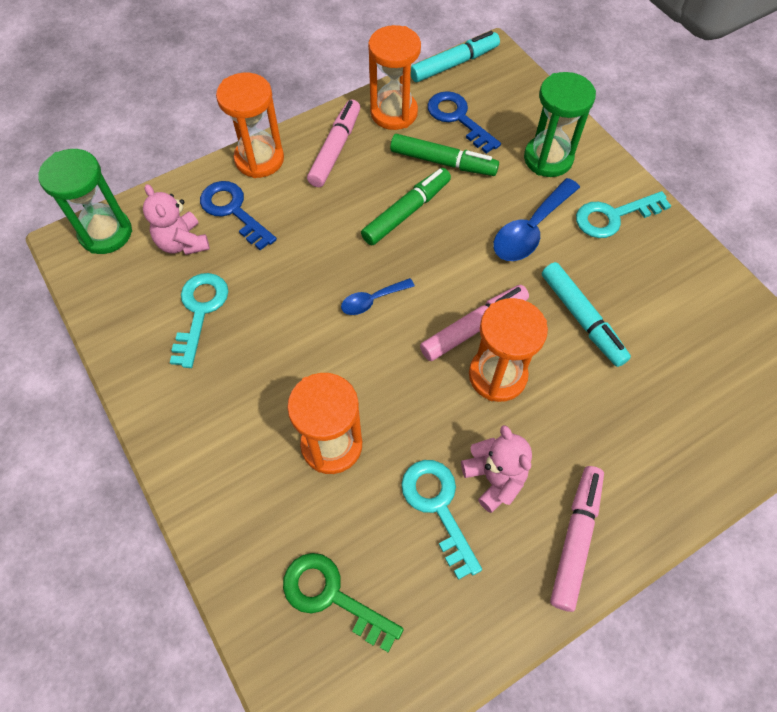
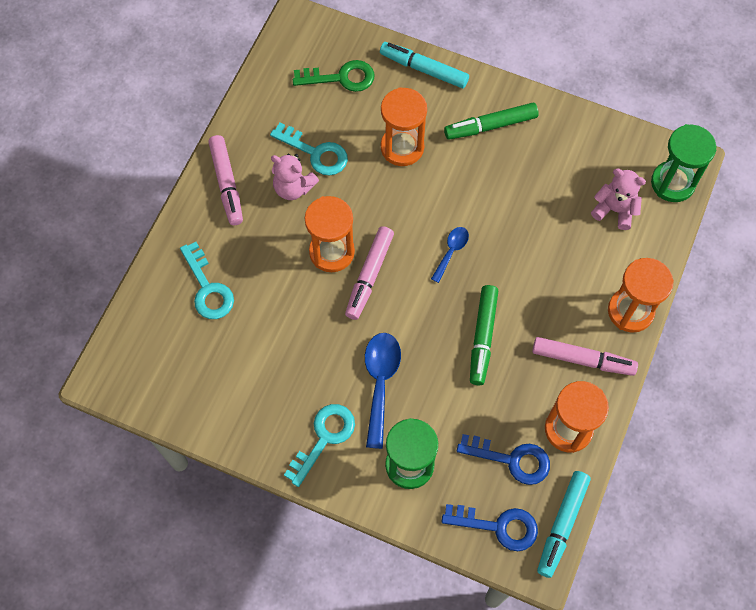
camera: 145 degrees right, 5 degrees up
(200, 311) = (555, 173): turquoise key -> turquoise key (208, 288)
(233, 211) = (606, 256): blue key -> blue key (498, 526)
(335, 149) = (583, 359): pink marker -> pink marker turned 60 degrees counterclockwise
(443, 162) = (490, 404): green marker -> green marker (490, 126)
(582, 319) = (299, 330): turquoise marker -> turquoise marker (423, 69)

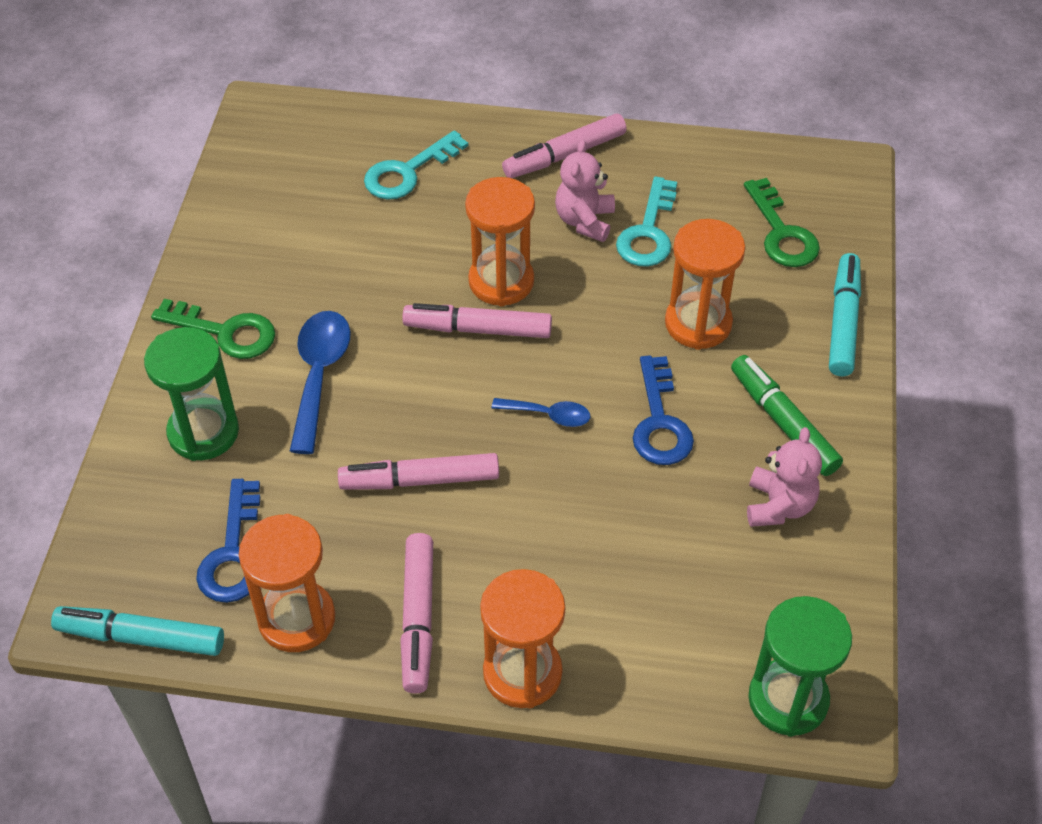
camera: 75 degrees right, 15 degrees down
(324, 438) = (225, 332): turquoise key -> green key
(380, 382) = (319, 375): blue spoon -> blue spoon turned 75 degrees counterclockwise
(482, 337) = (420, 480): green marker -> pink marker
(498, 526) = (128, 555): blue key -> blue key (660, 422)
(614, 210) = (701, 619): pink teddy bear -> pink teddy bear (779, 506)

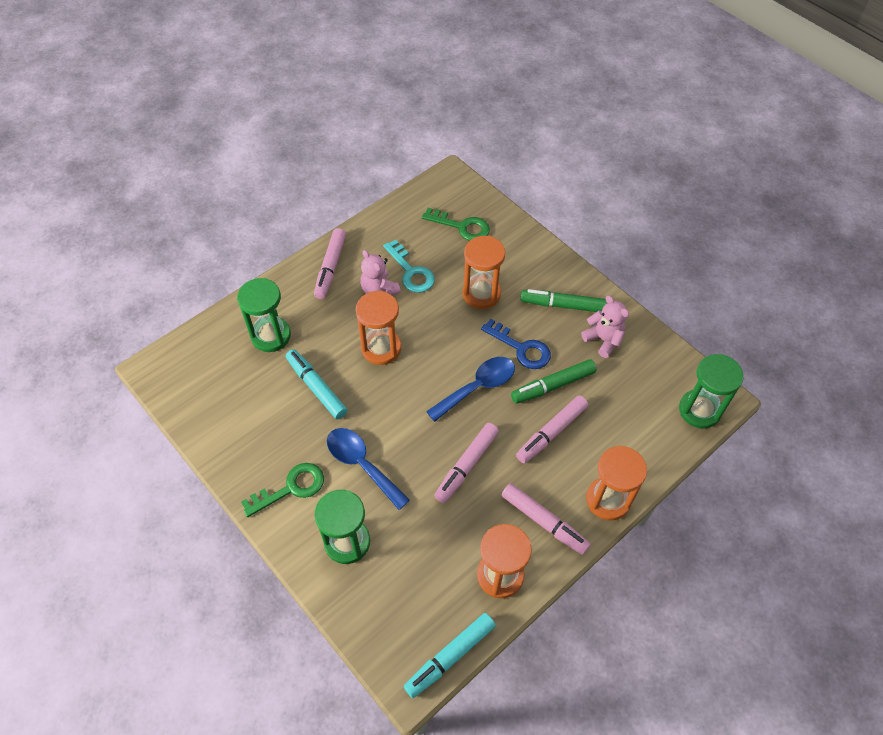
camera: 50 degrees left, 5 degrees up
(233, 553) = (436, 578): blue key -> none
(408, 172) = (271, 336): turquoise key -> green hourglass
(477, 329) = (400, 378): pink marker -> pink marker (551, 433)
(549, 415) = (478, 387): blue spoon -> blue spoon, size x1.75
(638, 495) = (553, 386): none -> green marker
(843, 322) = (530, 244): turquoise marker -> turquoise marker (316, 387)

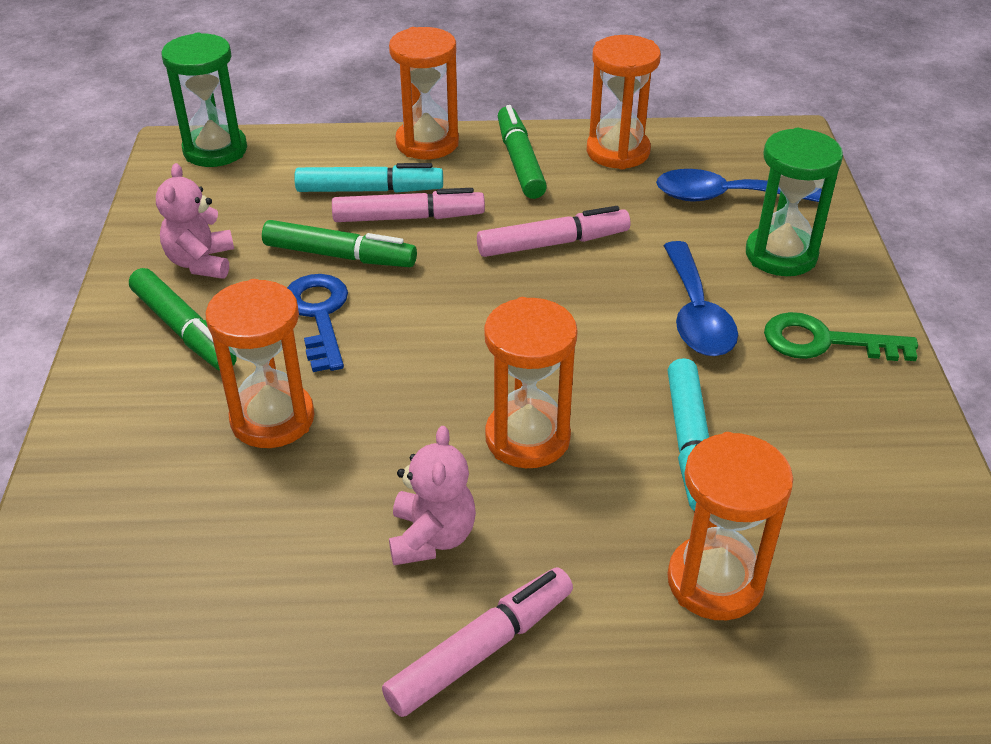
camera: 140 degrees left, 15 degrees down
(271, 336) = (715, 581): green hourglass -> orange hourglass
(411, 272) = (338, 533): turquoise key -> none
(450, 657) = (733, 131): turquoise marker -> turquoise marker (370, 190)
(462, 226) = (141, 558): green key -> none
(478, 387) = (439, 307): blue spoon -> blue spoon (725, 197)
(544, 522) = (520, 161): pink marker -> green marker

